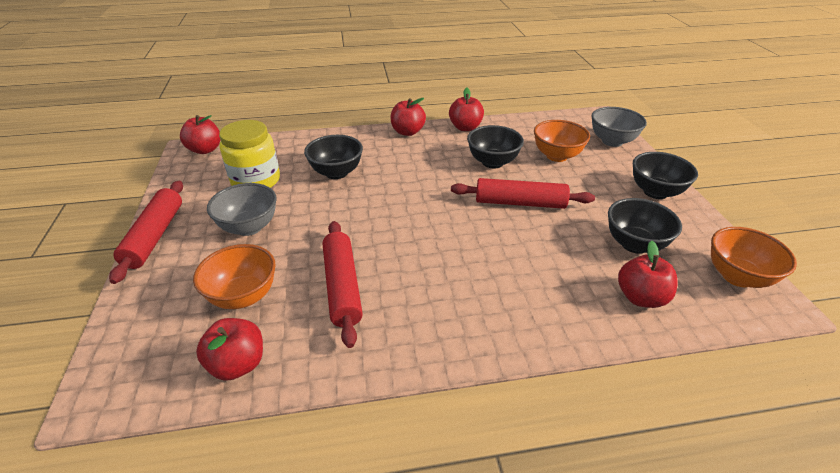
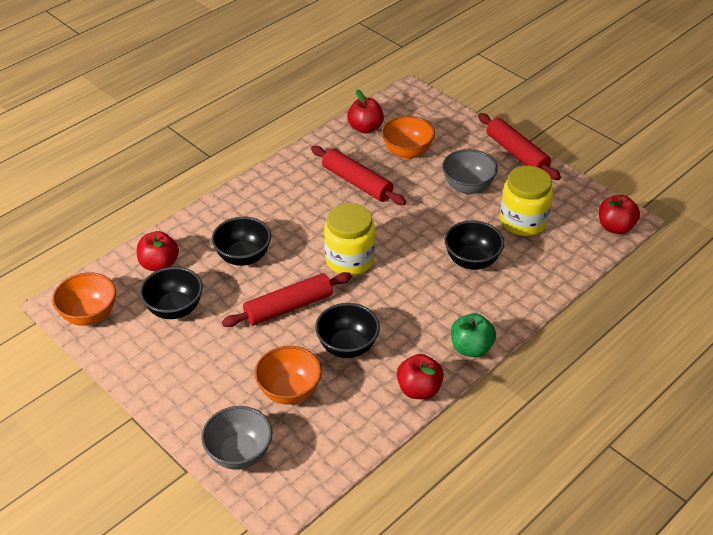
camera: 145 degrees right, 5 degrees up
(407, 132) = (471, 348): red apple -> green apple
(433, 215) = (349, 260): none -> yellow jar
(655, 192) = (170, 384): black bowl -> black bowl (243, 257)

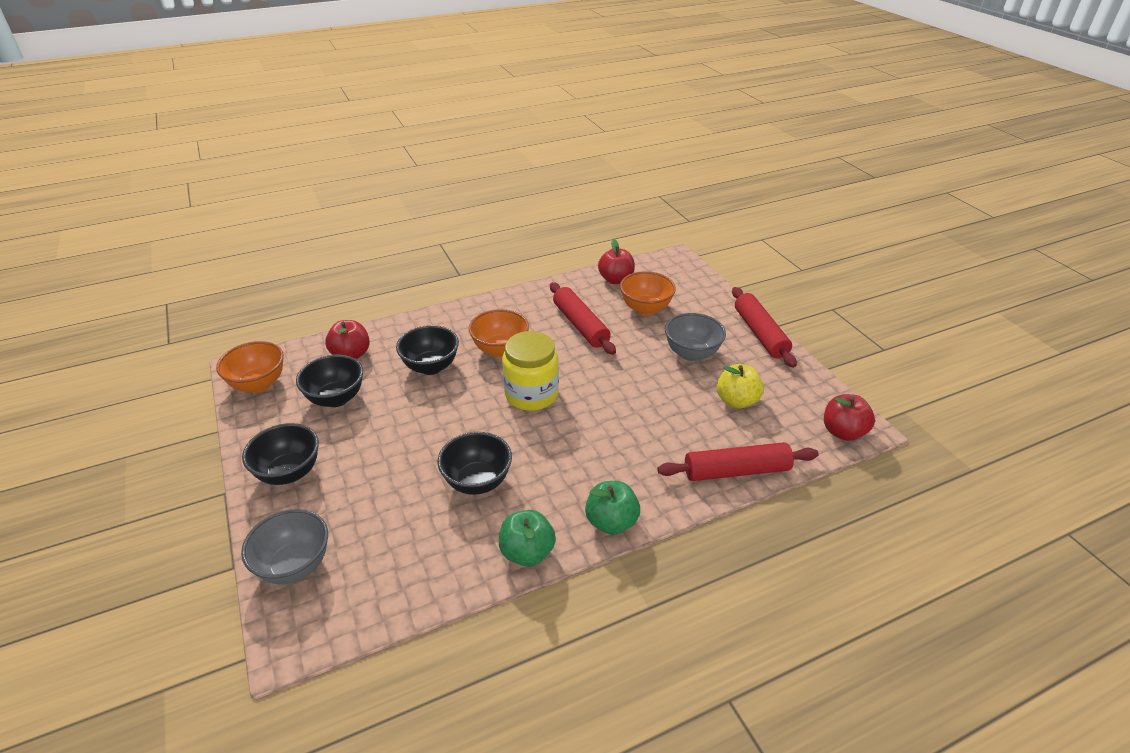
camera: 20 degrees right, 5 degrees down
(289, 307) = (443, 425): red rolling pin -> red rolling pin (736, 471)
(289, 391) = (389, 512): orange bowl -> orange bowl (500, 349)
(419, 389) = (527, 552): red apple -> green apple
(472, 261) = (659, 427): black bowl -> black bowl (289, 472)
(523, 221) = (736, 401): yellow jar -> yellow apple

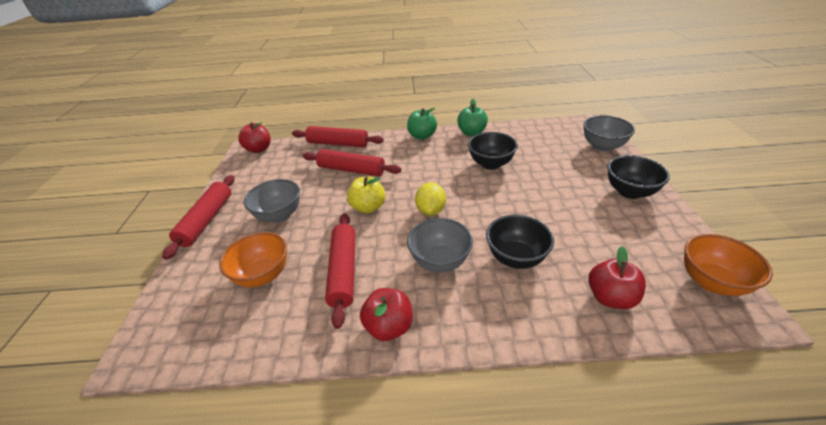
camera: 155 degrees left, 0 degrees up
(336, 398) = (611, 245): black bowl -> none
(500, 349) = (440, 261): orange bowl -> grey bowl
(531, 394) = (431, 210): yellow jar -> yellow lemon
(616, 280) = (247, 335): red apple -> red apple (389, 326)
(668, 426) = (351, 170): none -> red rolling pin
(736, 401) = (292, 176): yellow apple -> yellow apple (368, 207)

